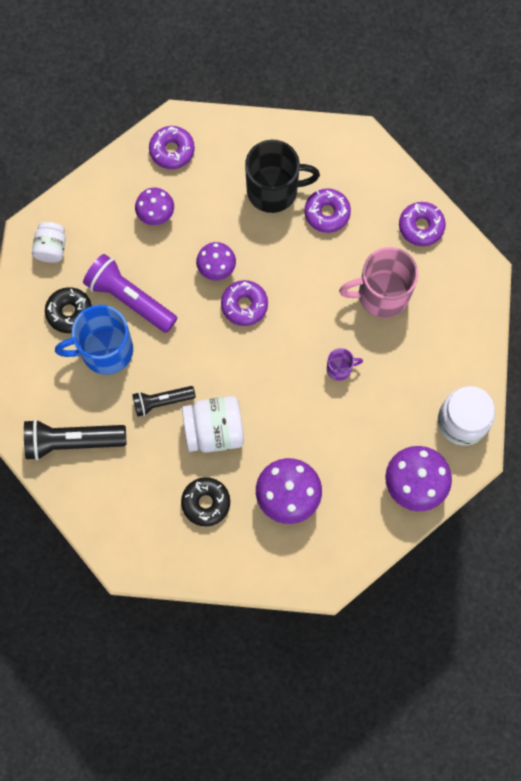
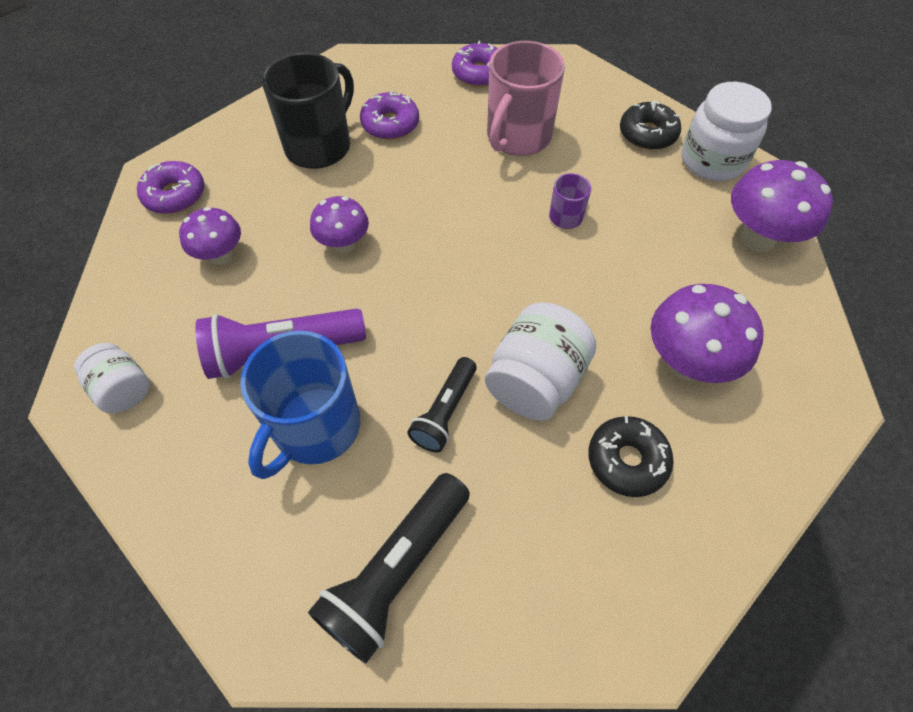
camera: 50 degrees left, 15 degrees down
(69, 312) = (223, 432): black donut -> black donut (647, 134)
(244, 305) = (411, 248): purple donut -> none

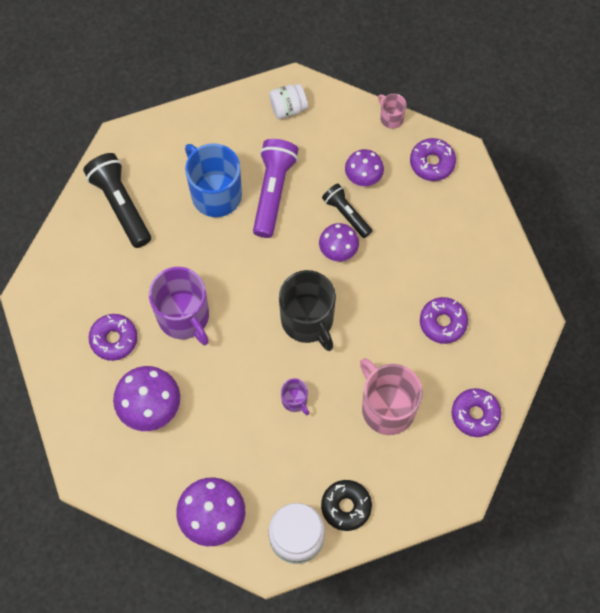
camera: 115 degrees right, 10 degrees up
(112, 258) = (391, 118): none -> pink mug
(319, 146) = (440, 266): black mug -> black mug (308, 320)
(445, 412) = (190, 261): black flashlight -> black flashlight (346, 214)
(535, 381) = (184, 317): white jar -> purple mug
(627, 460) = (114, 339): black donut -> purple donut

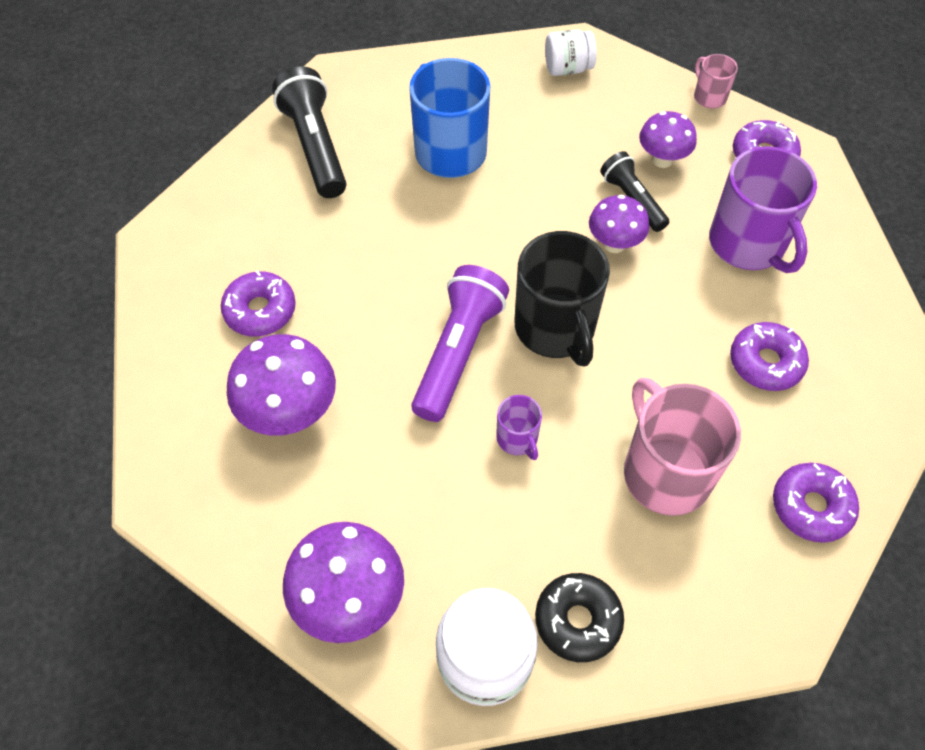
camera: 10 degrees right, 10 degrees down
(184, 317) = (370, 296): purple mug -> purple mug (748, 244)
(273, 191) = (531, 159): purple flashlight -> purple flashlight (458, 352)

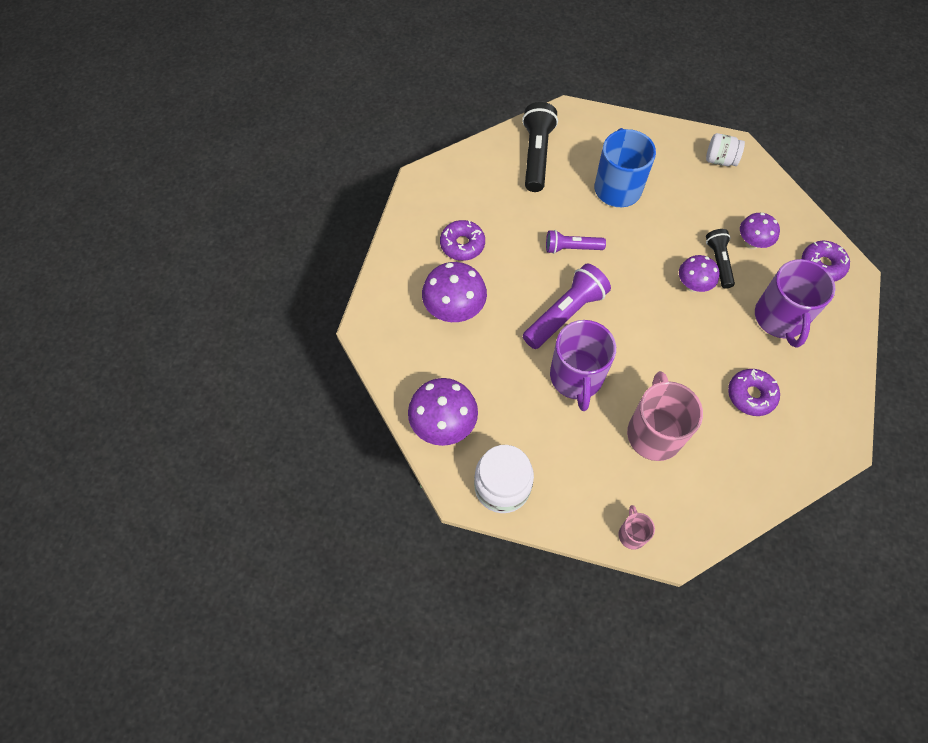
camera: 25 degrees right, 5 degrees up
(424, 255) = (571, 248): none -> purple flashlight
(517, 438) = (576, 377): purple mug -> purple mug, size x2.09
(555, 328) = (630, 323): black mug -> none
(577, 620) = (562, 490): black donut -> none
(709, 96) = (806, 212): pink mug -> pink mug (632, 534)
(811, 507) = (733, 489): purple donut -> none

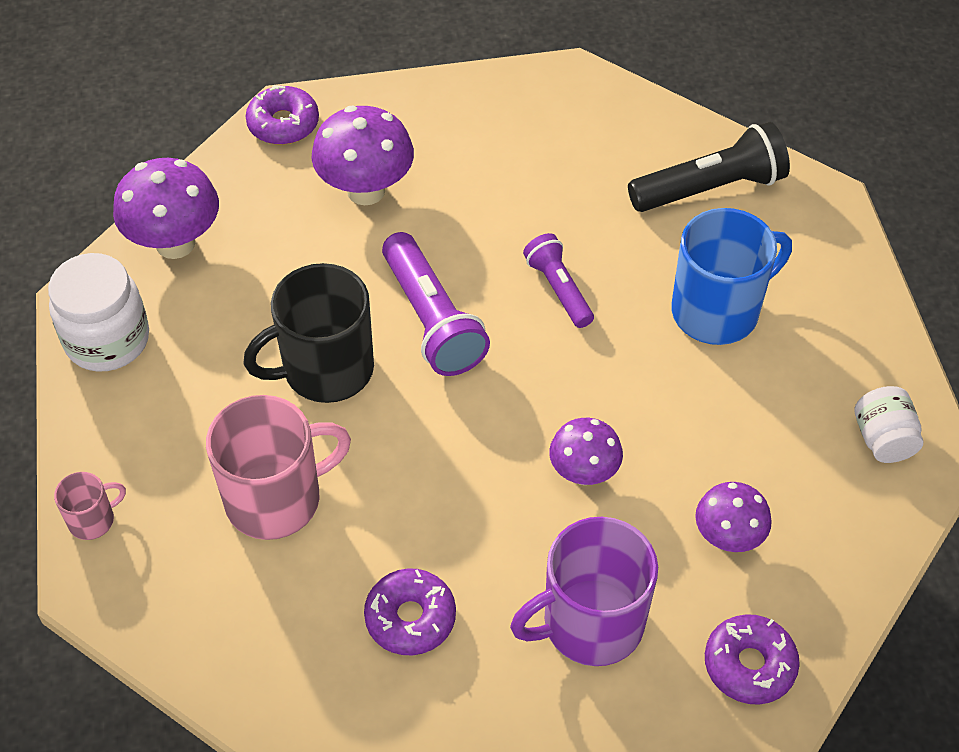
camera: 65 degrees right, 10 degrees down
(462, 244) = (484, 160): purple donut -> purple donut (283, 124)
(565, 314) = (432, 320): purple flashlight -> purple flashlight turned 45 degrees clockwise
(576, 377) = (326, 369): purple mug -> black mug
(718, 262) = (655, 498): black flashlight -> none

